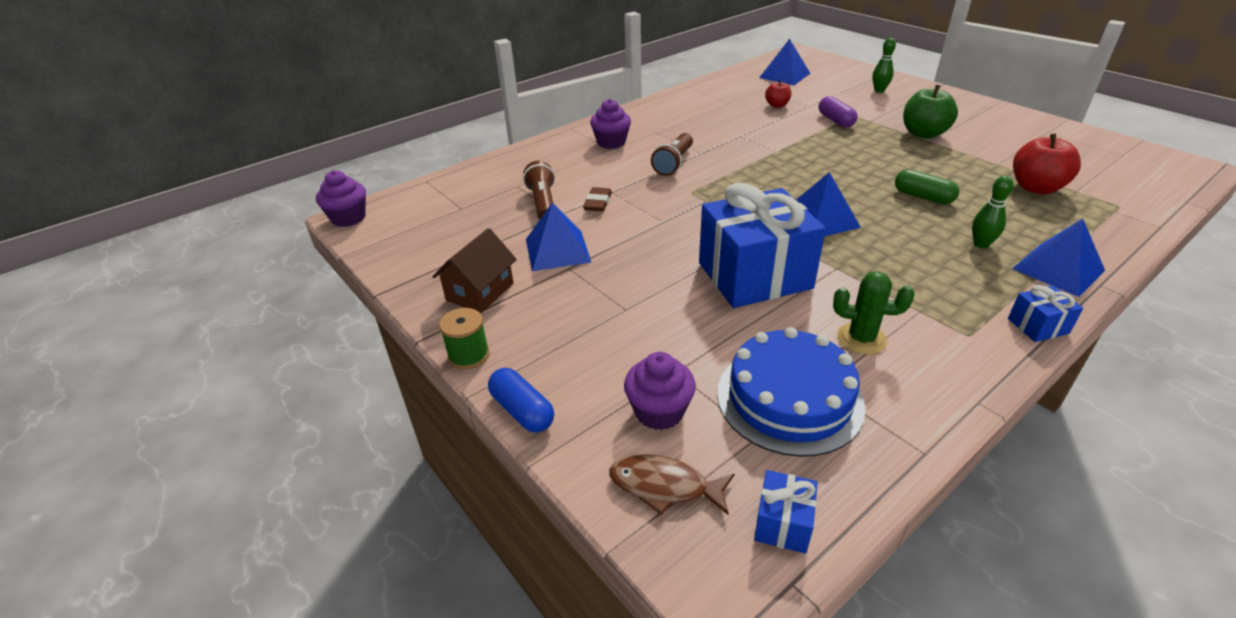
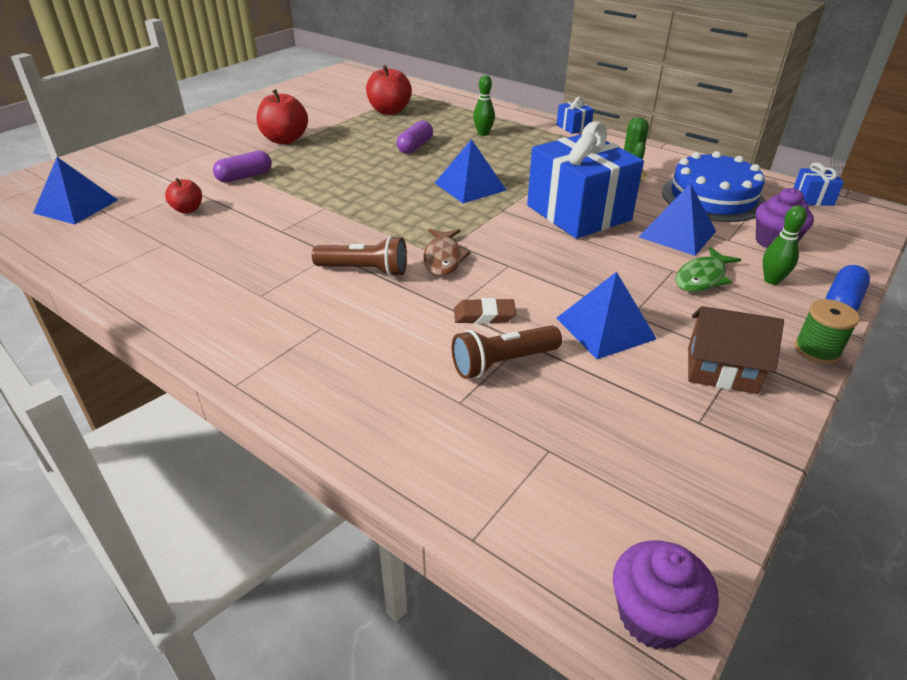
camera: 105 degrees left, 0 degrees up
(605, 324) = (702, 278): none -> green fish
(611, 142) = (298, 330): purple cupcake -> none
(664, 486) = (833, 234): brown fish -> brown fish (443, 258)
(879, 90) = (161, 153): green bowling pin -> green bowling pin (772, 280)
(923, 134) = (285, 140): green apple -> red apple
(923, 197) = (415, 147): green capsule -> purple capsule
(1058, 269) = (504, 116): blue pyramid -> blue pyramid (677, 234)

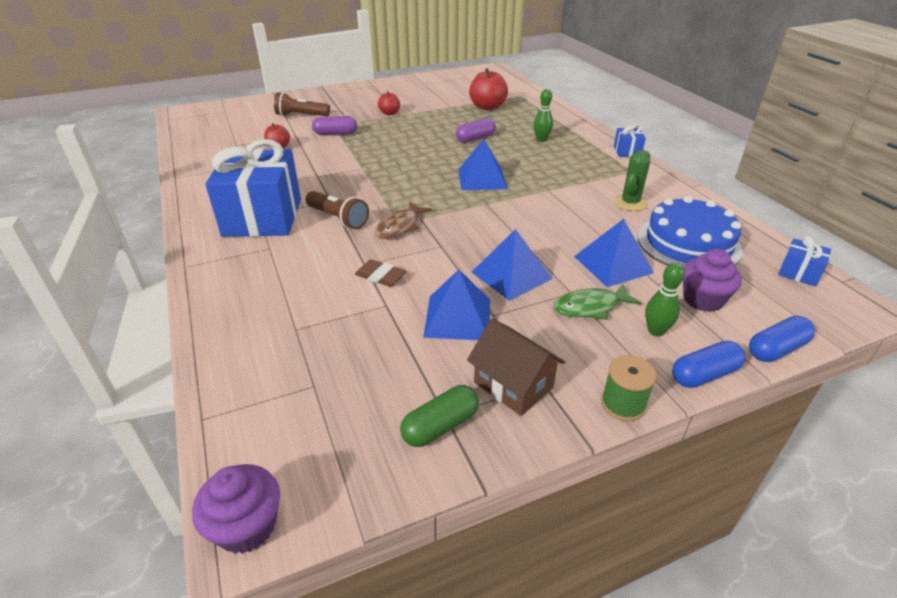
camera: 30 degrees right, 0 degrees up
(76, 206) = (222, 129): blue pyramid -> blue pyramid (511, 275)
(285, 140) = (389, 113): red apple -> red apple, size x0.57
(502, 363) = (353, 314): brown flashlight -> brown flashlight (301, 116)
(578, 213) = (545, 222): blue gift -> blue gift (262, 217)
(707, 433) = (440, 426): none -> green capsule
(863, 264) = (776, 349): none -> blue capsule

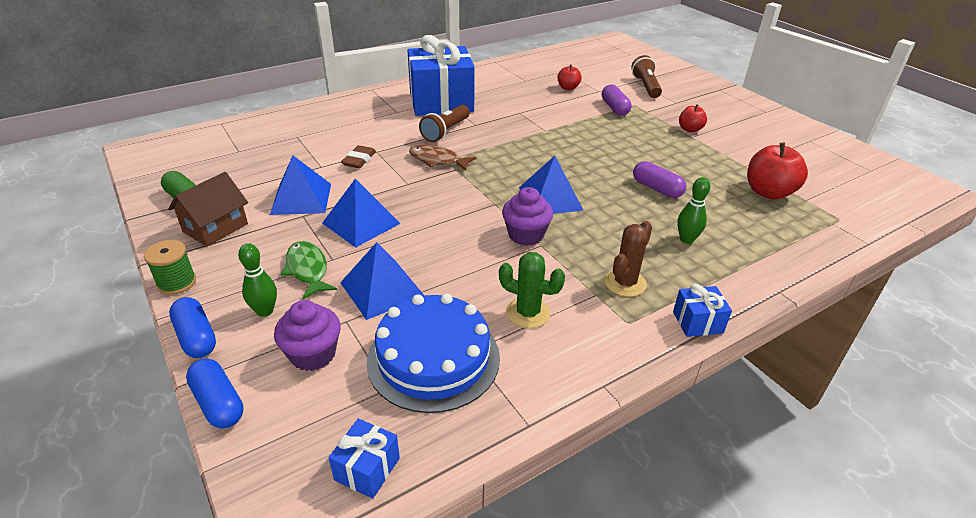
camera: 80 degrees right, 0 degrees up
(247, 526) = (138, 148): purple cupcake -> purple cupcake (526, 235)
(591, 166) = (625, 283): none -> brown cactus

